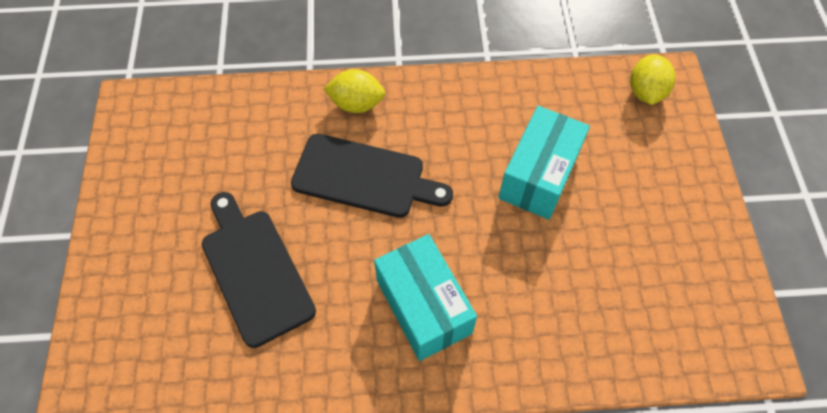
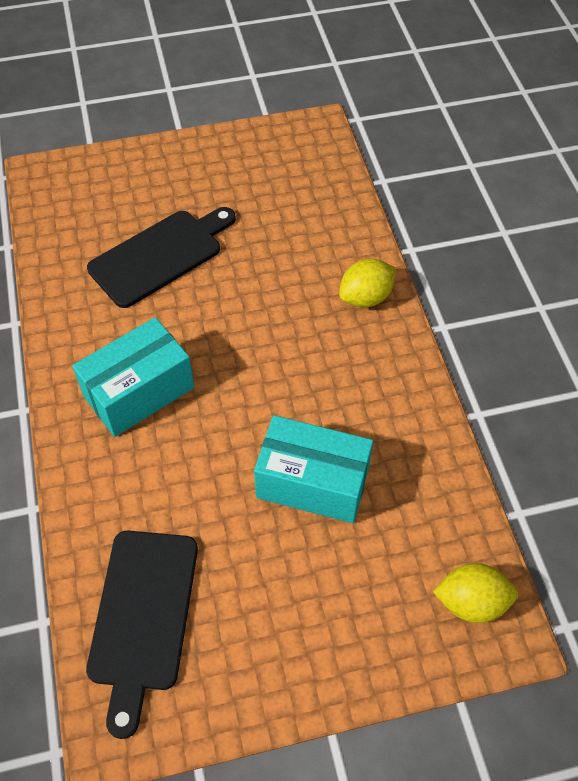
camera: 80 degrees right, 5 degrees down
(356, 104) = (365, 297): yellow lemon -> yellow lemon turned 60 degrees clockwise
(364, 177) = (276, 320): black cutting board -> black cutting board (143, 616)

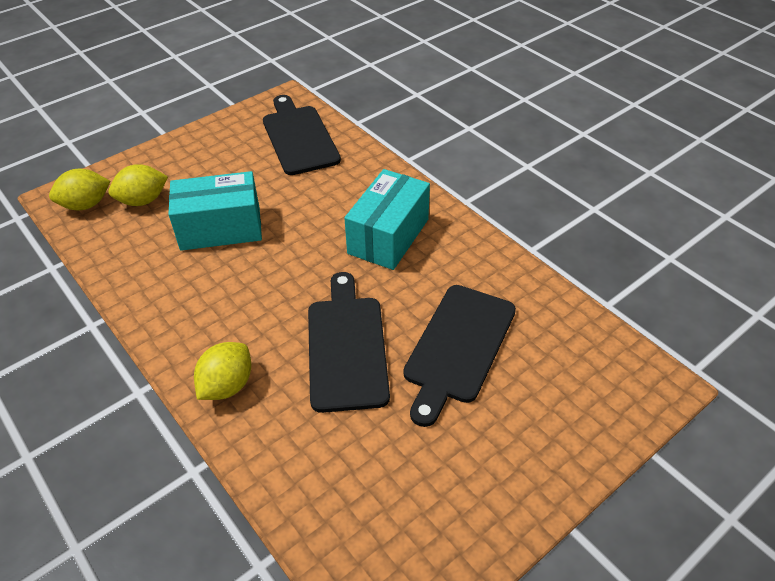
camera: 155 degrees right, 10 degrees down
(250, 291) = (346, 347): none -> black cutting board
(394, 576) = (143, 201): none -> yellow lemon

